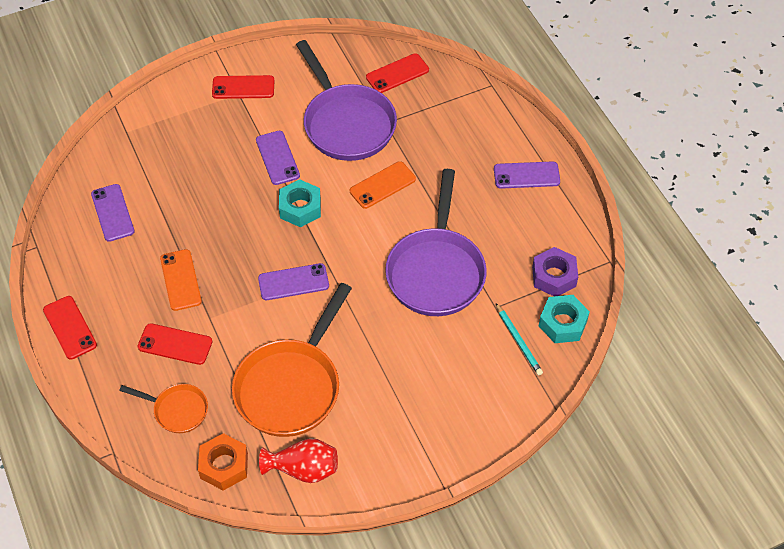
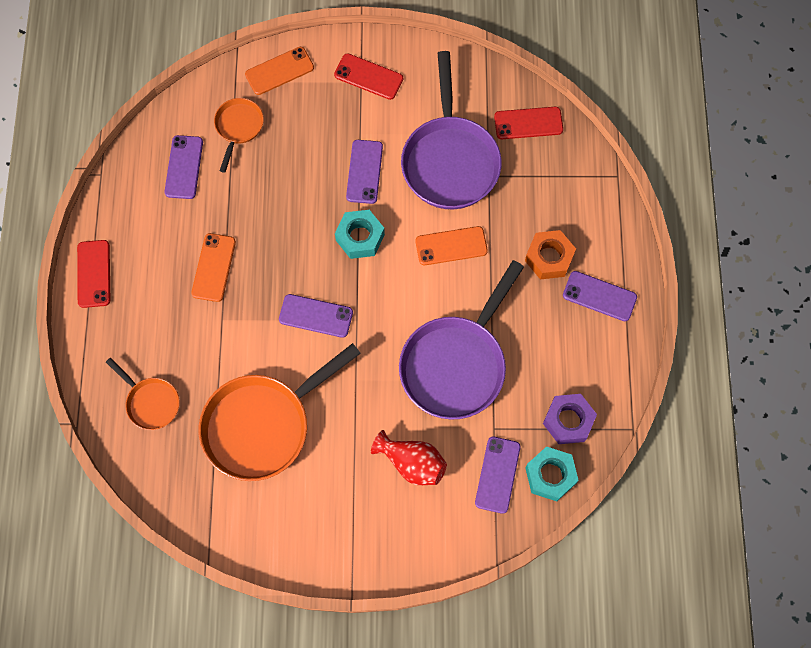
camera: 25 degrees right, 15 degrees up
(147, 165) = (238, 127): none -> orange pan
(162, 110) = (279, 71): none -> orange phone
(175, 344) = (178, 333): red phone -> none
(224, 465) = (166, 477): orange nut -> orange nut (549, 258)
(303, 469) = (234, 514): red vase -> red vase (412, 463)
(518, 341) = (497, 474): turquoise pencil -> purple phone

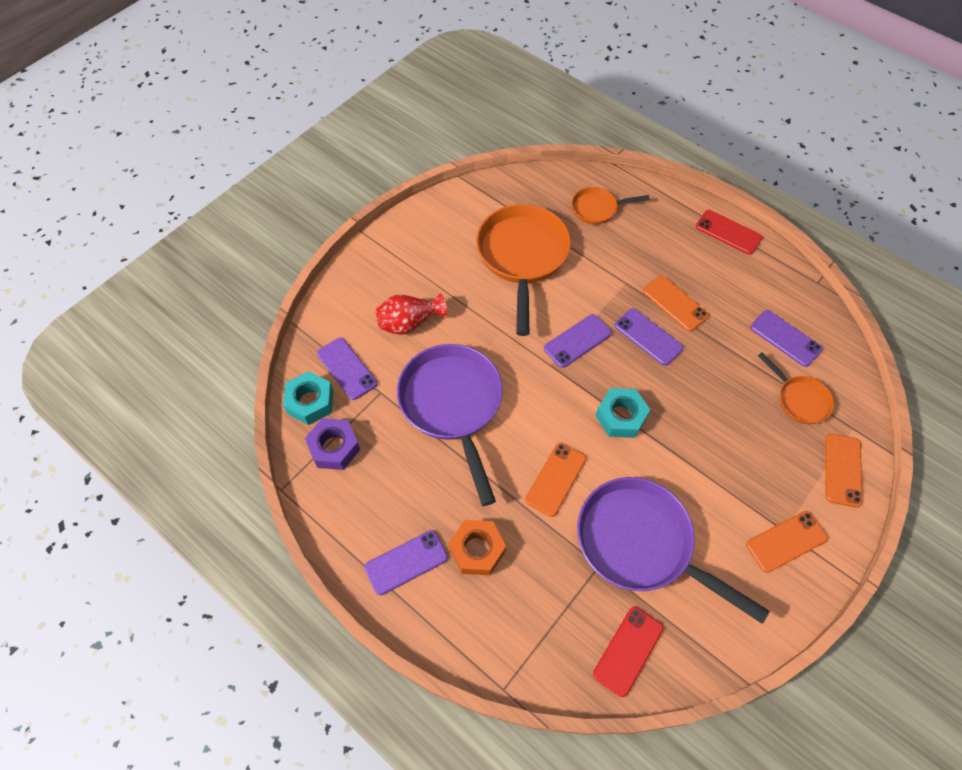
camera: 130 degrees right, 10 degrees down
(364, 172) = (682, 464): purple phone -> purple phone (648, 337)
(368, 77) = (786, 541): red phone -> orange phone

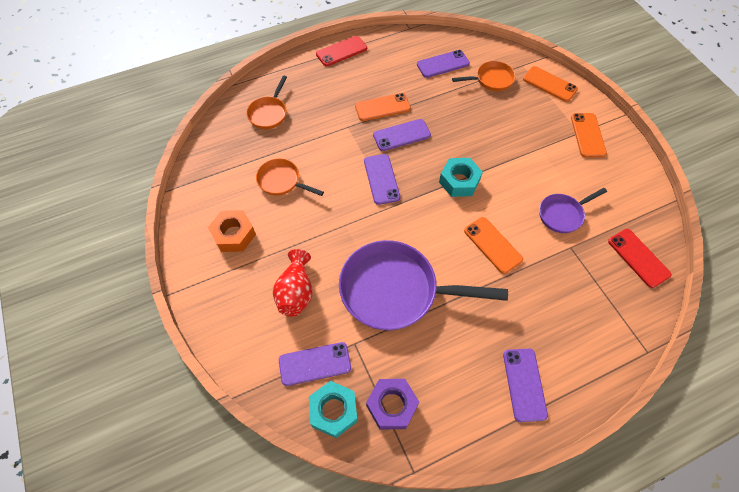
camera: 65 degrees left, 0 degrees up
(477, 550) = (531, 325): orange nut -> orange nut (234, 234)
(522, 257) = (281, 181): orange pan -> orange pan, size x0.50
(640, 543) = (562, 214): purple pan -> purple pan, size x0.50

